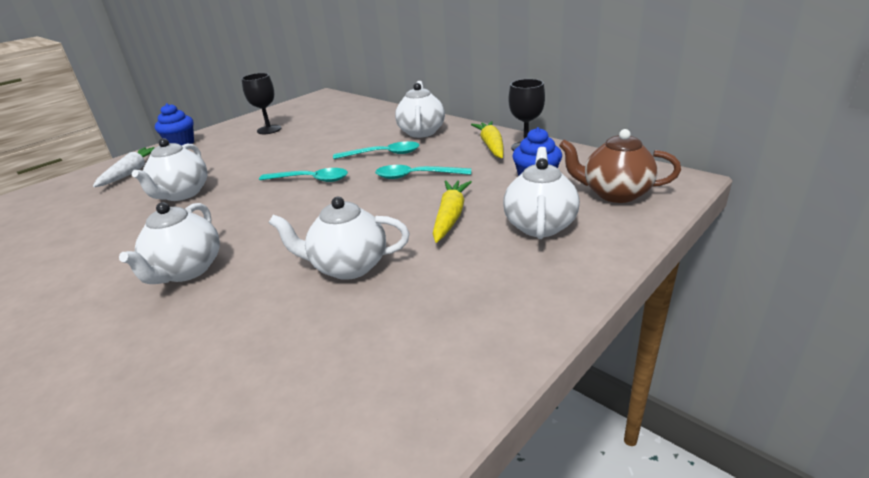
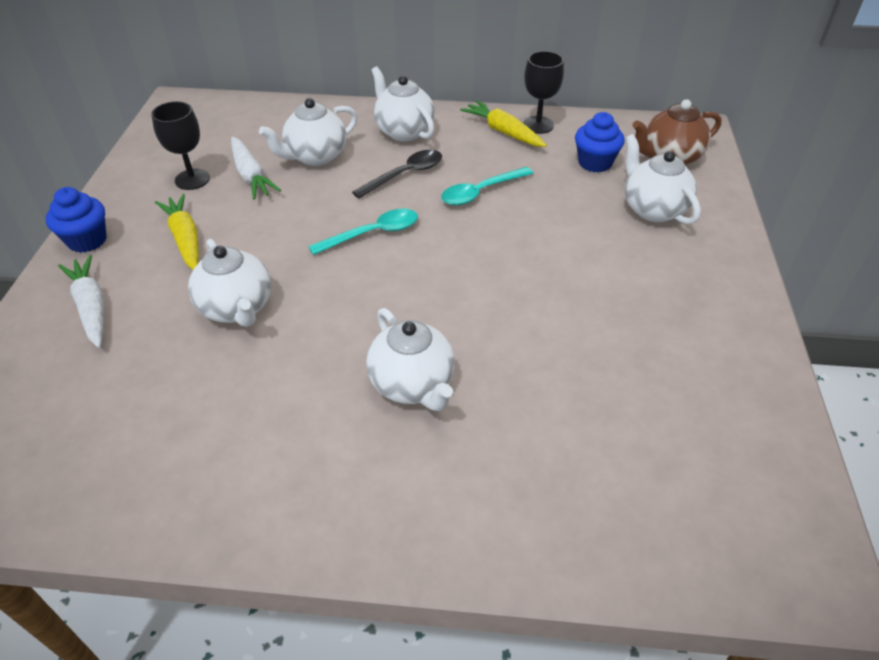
camera: 40 degrees left, 15 degrees up
(299, 134) = (251, 175): none -> white carrot
(348, 267) = (559, 311): white teapot -> white teapot (315, 156)
(383, 154) = (405, 174): turquoise spoon -> black spoon
(450, 216) = (574, 227): yellow carrot -> yellow carrot (185, 239)

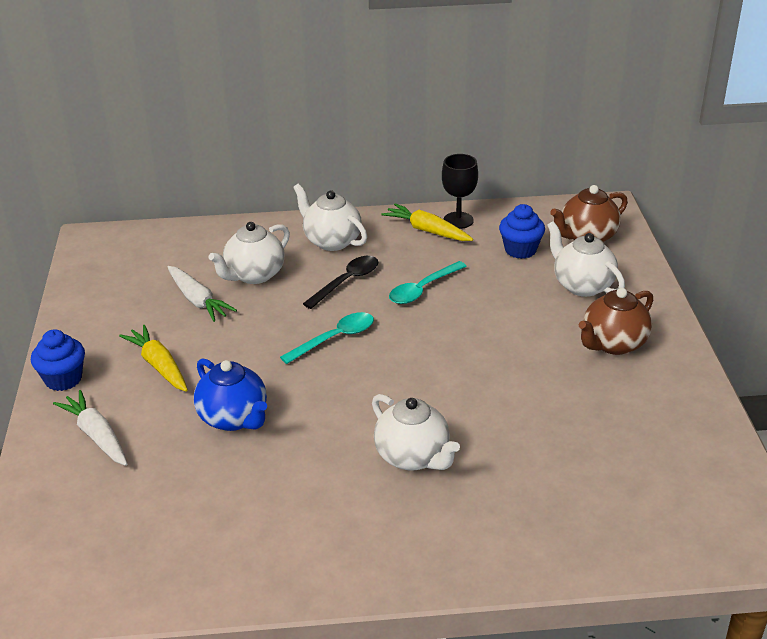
camera: 10 degrees left, 10 degrees down
(192, 179) = (141, 311): black goblet -> none
(237, 308) = (234, 418): white teapot -> blue teapot
(673, 280) = (613, 344): none -> brown teapot

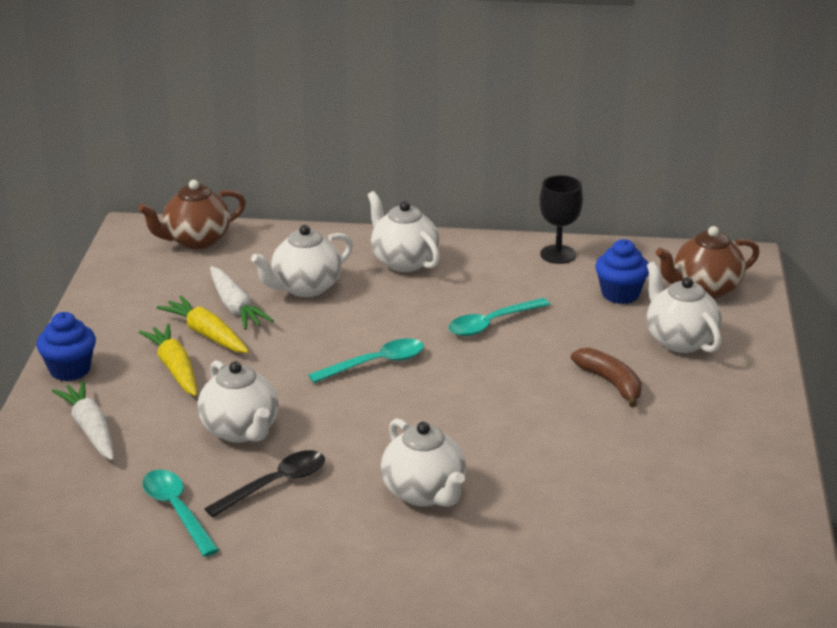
camera: 10 degrees right, 5 degrees down
(197, 506) = (177, 511): none -> turquoise spoon
(234, 418) = (241, 430): blue teapot -> white teapot
(346, 282) = (407, 306): black spoon -> black spoon (275, 484)
(427, 230) = (518, 262): yellow carrot -> yellow carrot (206, 334)
(538, 331) = (610, 383): none -> brown banana
(613, 344) = (693, 406): brown teapot -> brown teapot (196, 240)

